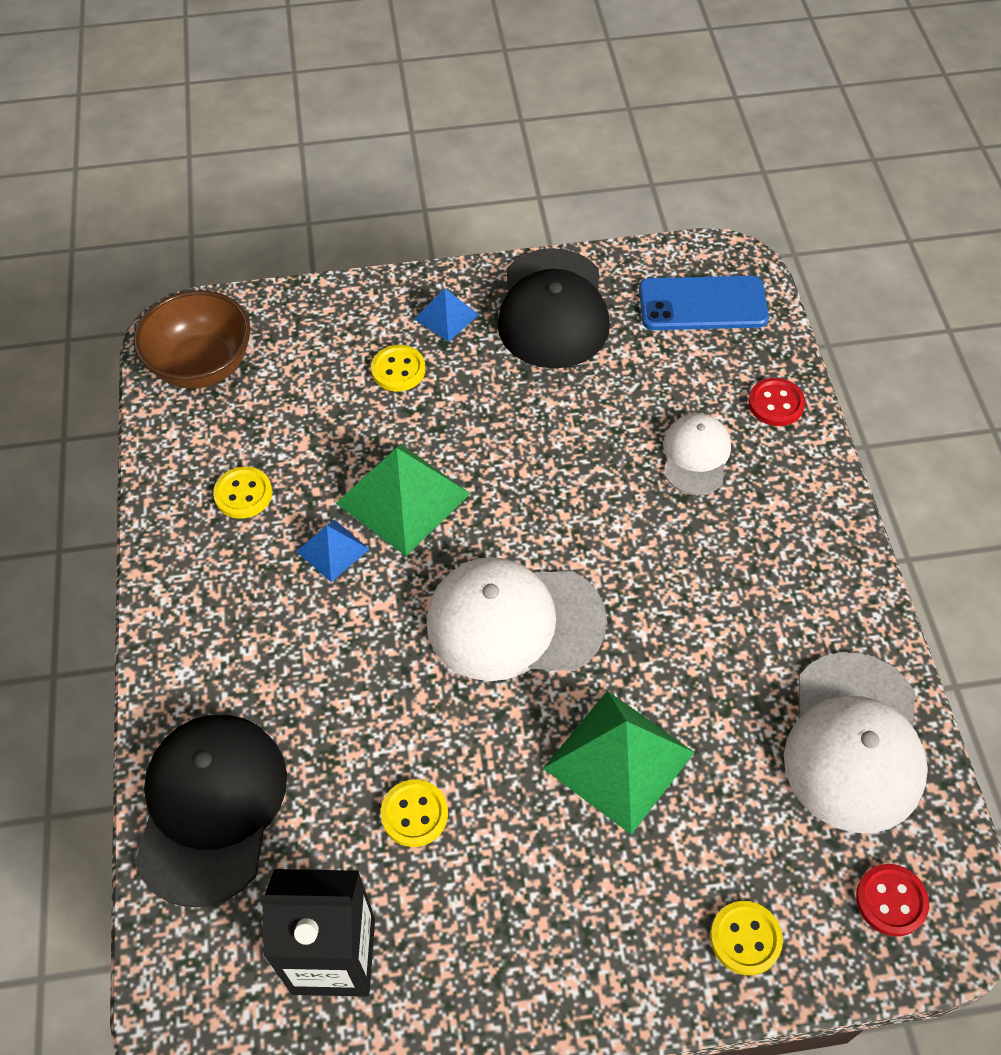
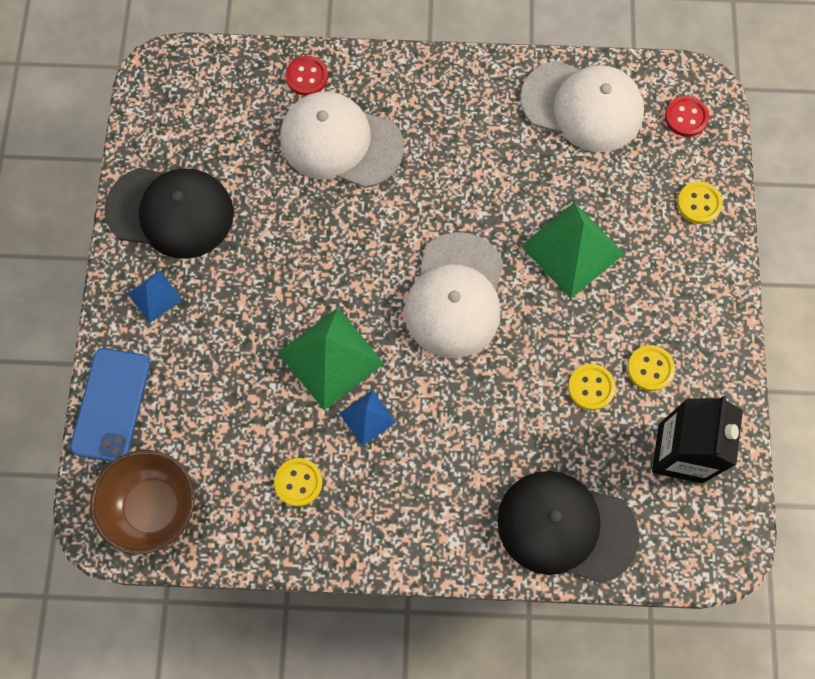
camera: 80 degrees left, 15 degrees up
(398, 370) = (202, 343): yellow button -> yellow button (650, 368)
(696, 456) = (340, 142): white cap -> white cap, size x1.77
(702, 304) = (197, 101): blue phone -> blue phone (111, 405)

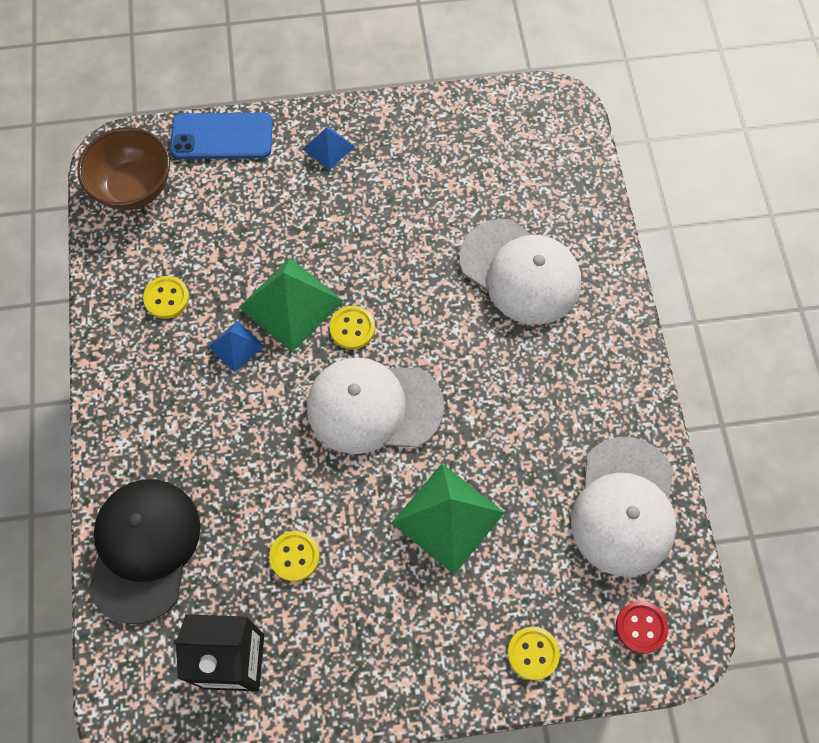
camera: 80 degrees right, 5 degrees down
(171, 212) = (414, 143): black cap -> none
(307, 77) = (586, 228): red button -> none
(340, 142) = (520, 272): white cap -> white cap turned 120 degrees clockwise
(650, 368) = (324, 617): yellow button -> yellow button (352, 328)

